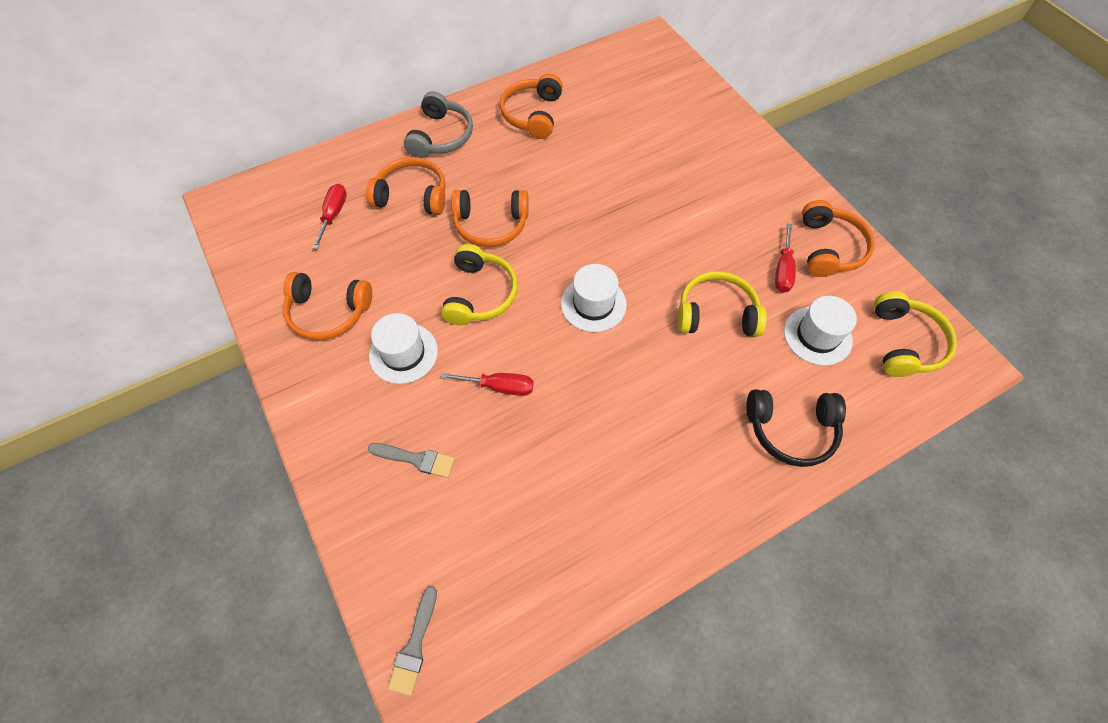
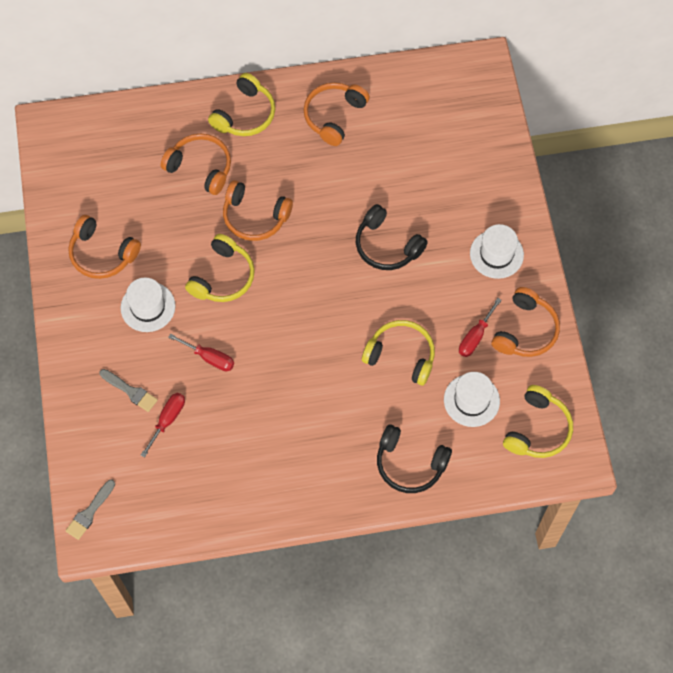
camera: 20 degrees right, 5 degrees up
(333, 214) = (131, 165): red screwdriver -> red screwdriver (168, 420)
(441, 136) = (245, 114): grey headphones -> yellow headphones
(593, 304) = (308, 315): white hat -> white hat (496, 254)
(643, 212) = (386, 246): none -> black headphones

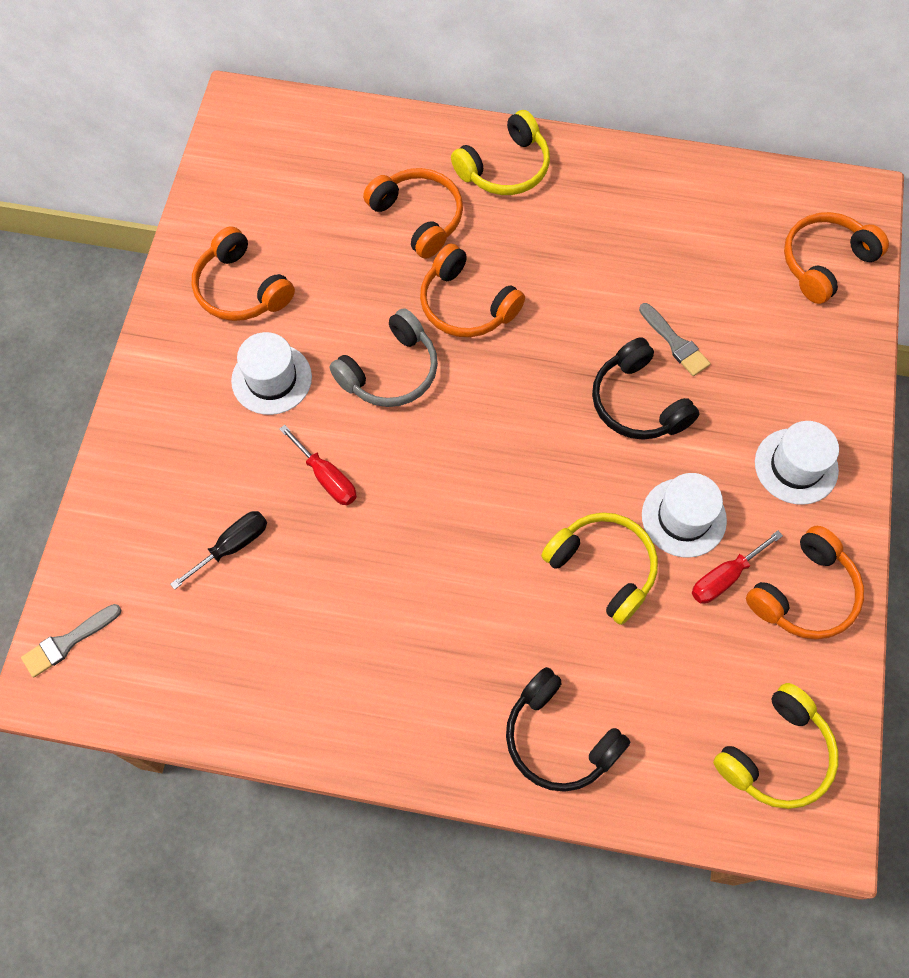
camera: 20 degrees right, 0 degrees up
(130, 391) = (199, 487): grey brush -> grey brush (675, 343)
(168, 420) = (232, 546): red screwdriver -> black screwdriver
(223, 277) = (391, 372): yellow headphones -> grey headphones
(334, 116) = (625, 205): orange headphones -> orange headphones (824, 262)
(471, 400) = (687, 672): white hat -> white hat (683, 517)

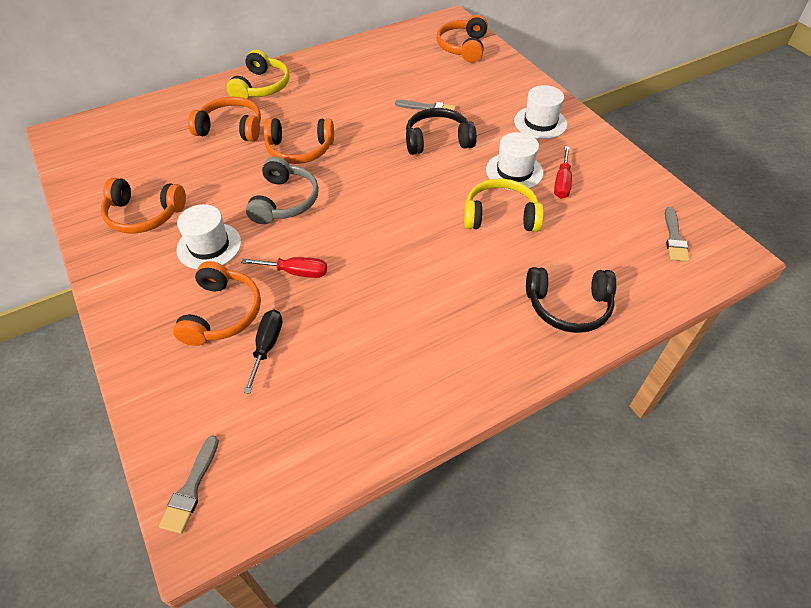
camera: 40 degrees left, 15 degrees down
(637, 403) = (437, 140): black headphones -> black headphones turned 150 degrees clockwise
(776, 755) = (674, 238): yellow headphones -> grey brush
(805, 594) = (604, 167): orange headphones -> orange headphones (222, 313)

